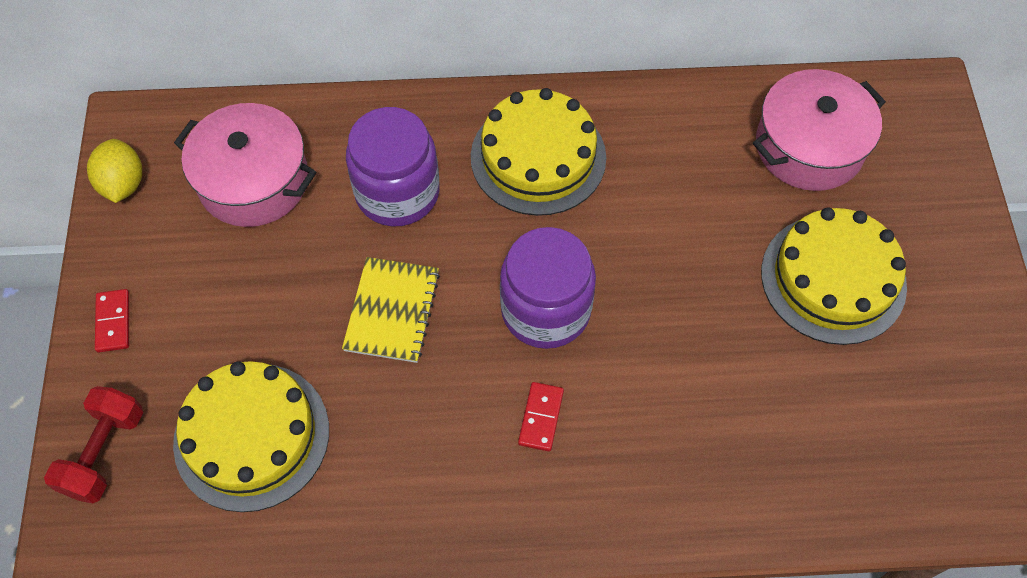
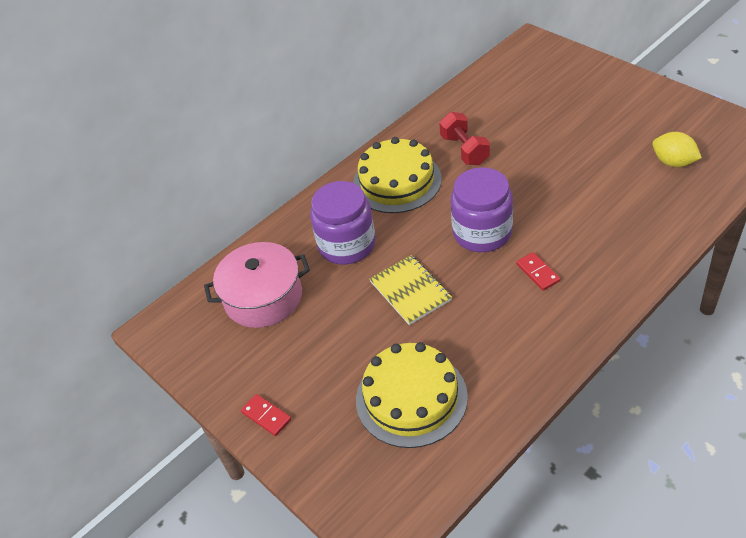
camera: 35 degrees left, 15 degrees down
(104, 453) = (341, 474): red dumbbell -> red dumbbell (464, 150)
(123, 184) = (188, 355): yellow lemon -> yellow lemon (673, 162)
(809, 146) = (510, 92): pink pot -> none
(833, 279) = (585, 128): yellow cake -> none

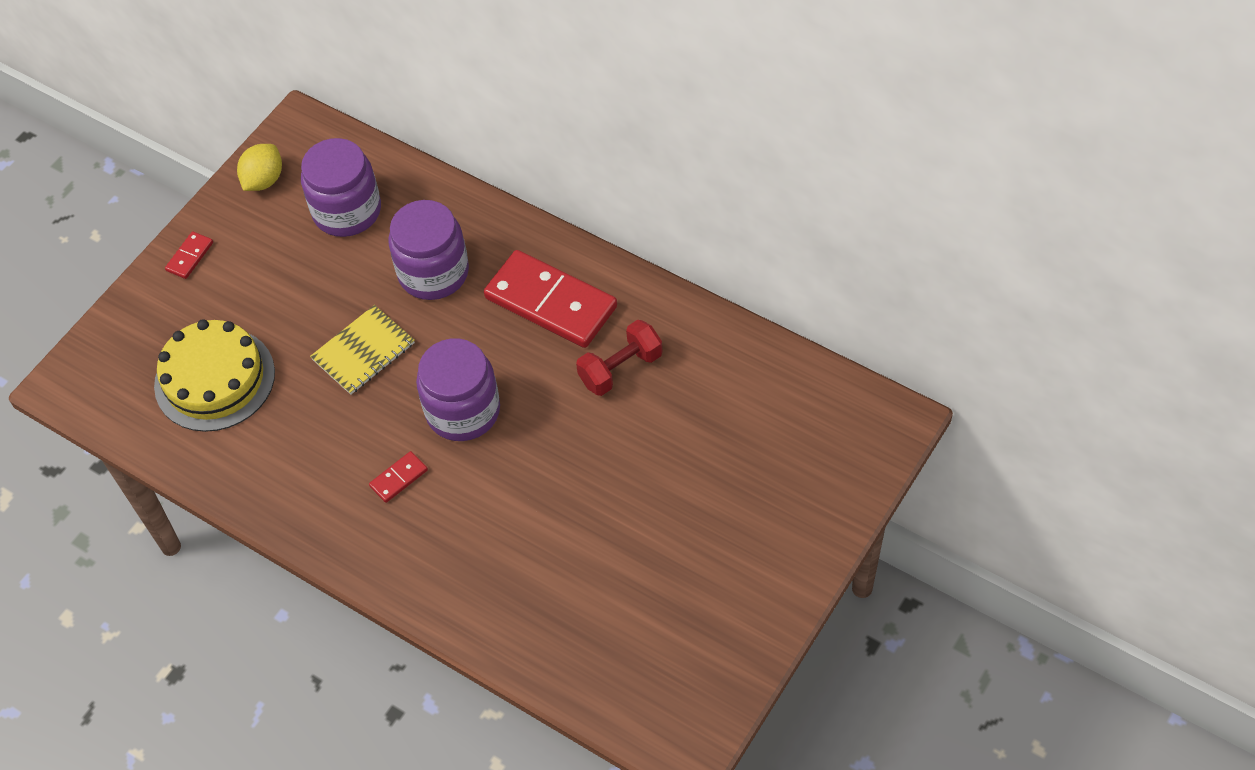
camera: 75 degrees right, 10 degrees up
(263, 297) = (347, 211): pink pot -> purple jar
(397, 181) = (551, 302): yellow cake -> red domino
(673, 162) = (616, 624): yellow lemon -> yellow lemon (264, 180)

